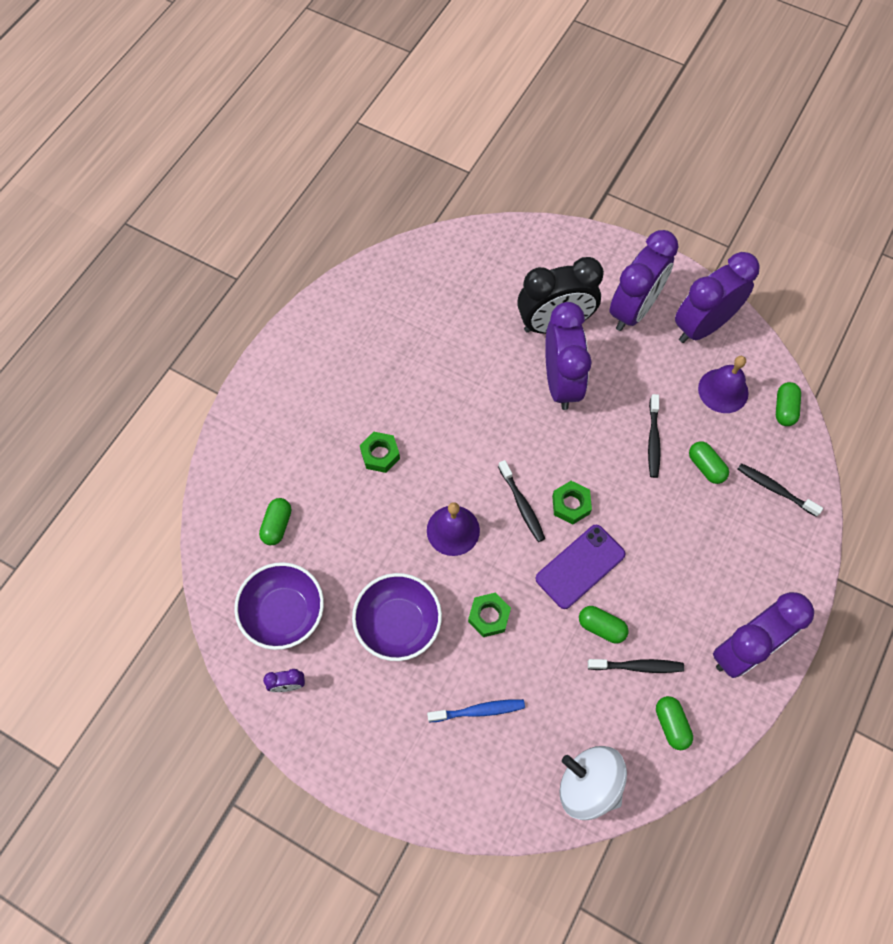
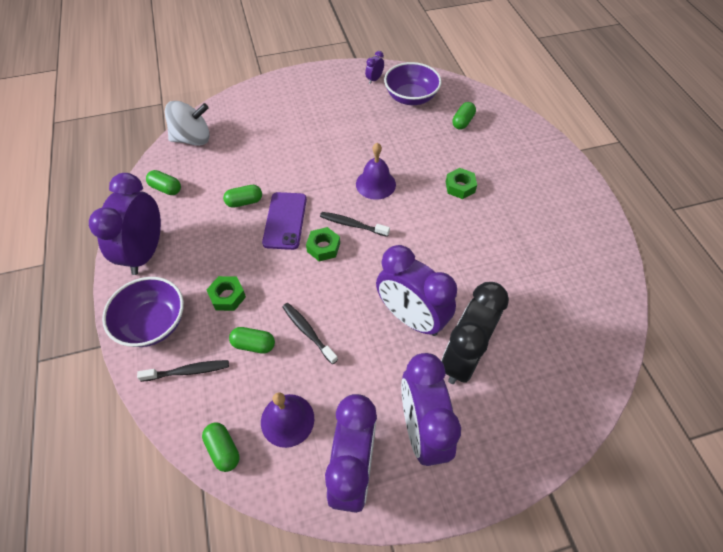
camera: 135 degrees right, 10 degrees down
(277, 525) = (462, 122): green capsule -> green capsule turned 60 degrees clockwise
(398, 624) = (354, 130): purple bowl -> purple bowl (153, 323)
(479, 711) = (276, 128): blue toothbrush -> none
(489, 616) = (312, 163): green nut -> green nut (227, 296)
(638, 666) = (207, 199): black toothbrush -> none

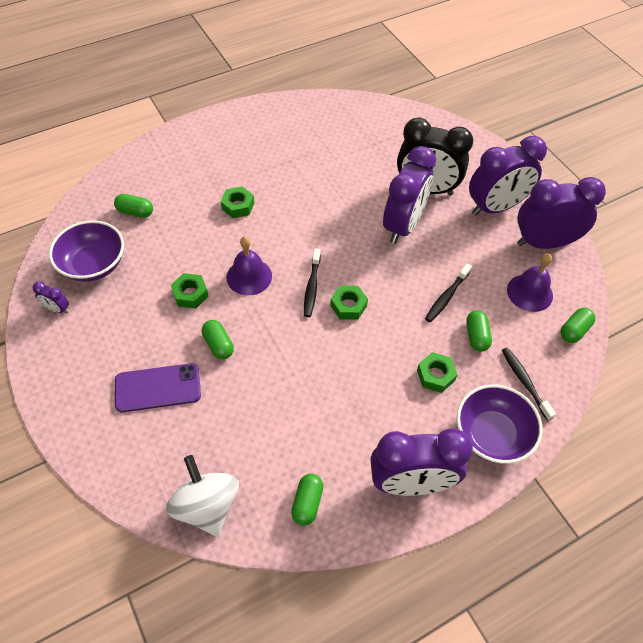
camera: 105 degrees left, 0 degrees up
(244, 202) = (306, 400): green capsule -> green capsule (218, 345)
(285, 220) = (323, 350): purple phone -> purple phone (158, 388)
(367, 147) = (190, 294): none -> green nut

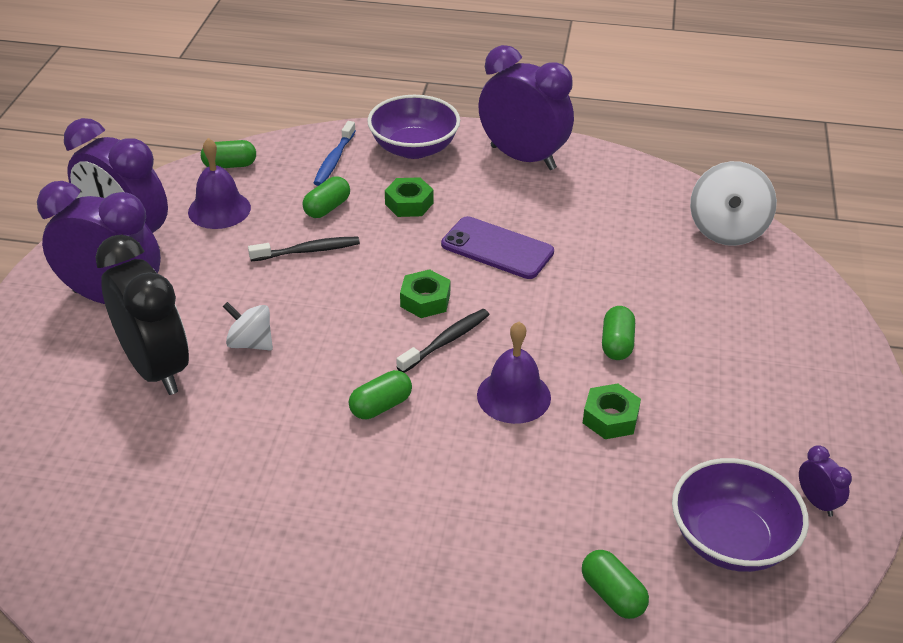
camera: 140 degrees left, 15 degrees down
(158, 388) = (721, 340): purple phone -> purple phone (497, 248)
(238, 206) = (439, 503): green nut -> none
(307, 503) = (629, 189): green capsule -> green capsule (381, 406)
(403, 225) = (250, 343): purple clock -> white spinning top
(524, 382) = (334, 160): black toothbrush -> blue toothbrush

